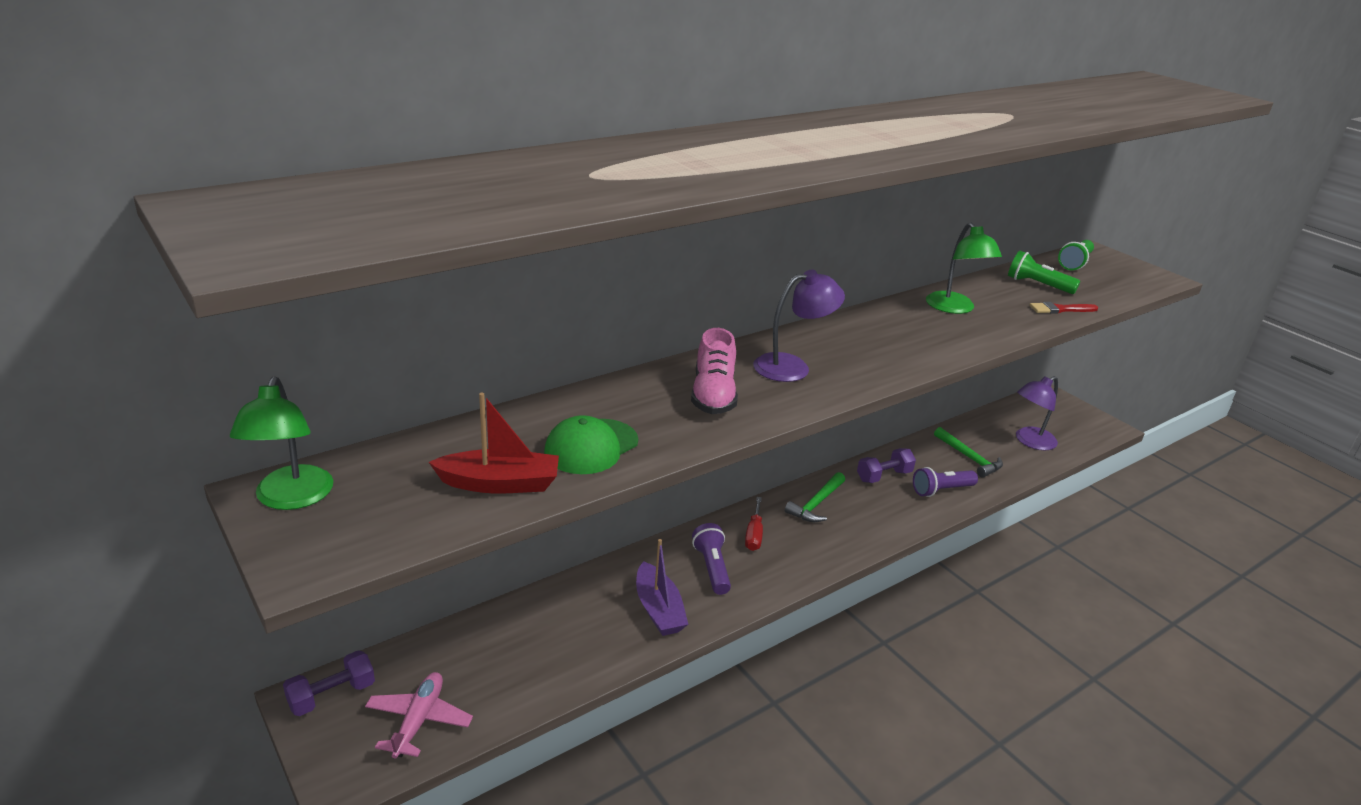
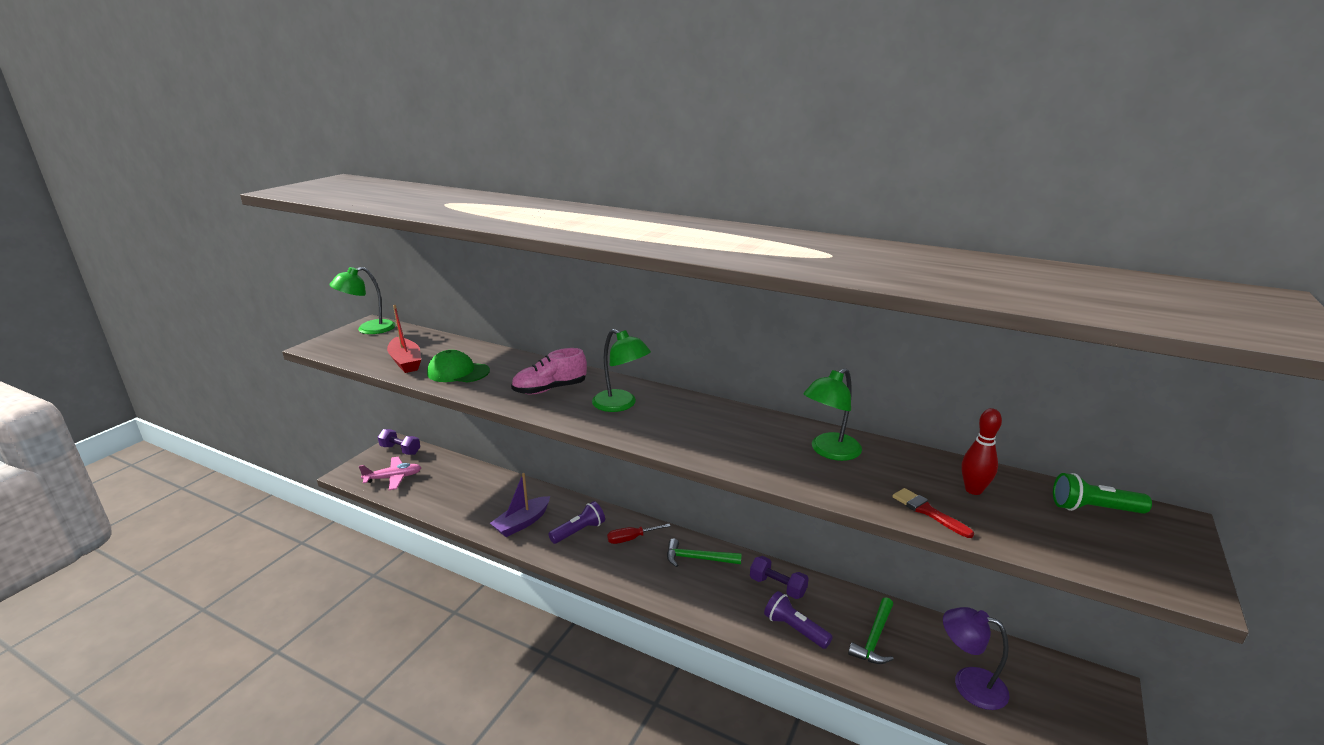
camera: 65 degrees right, 5 degrees down
(792, 366) = (621, 405): purple lamp -> green lamp
(1037, 285) = (973, 490): green flashlight -> red bowling pin

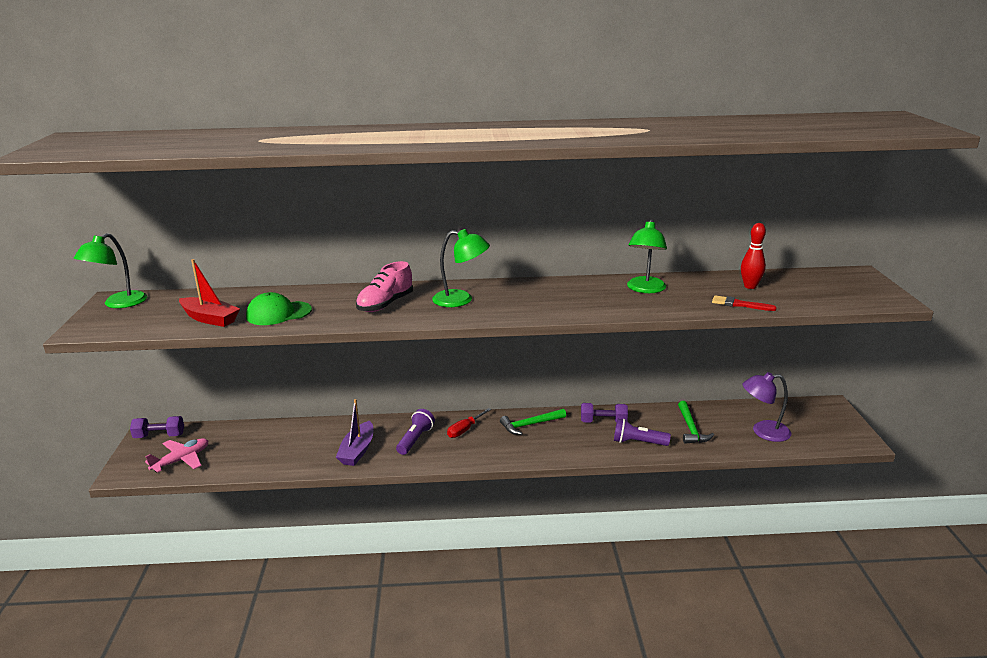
camera: 30 degrees left, 0 degrees up
(1093, 509) = (818, 278): green flashlight -> none

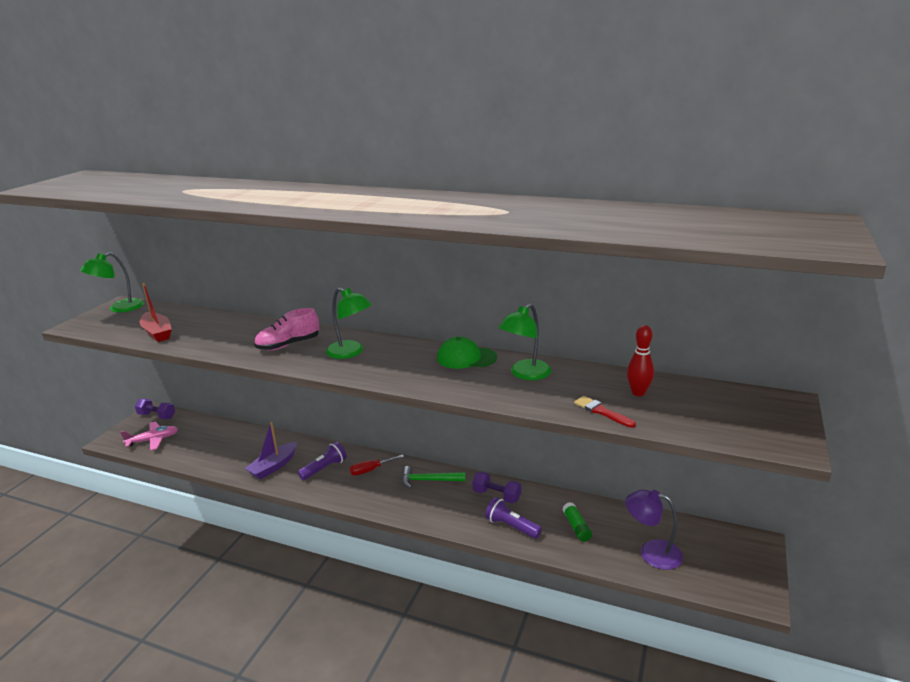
camera: 25 degrees right, 0 degrees up
(278, 313) = (205, 337): green cap -> green cap (466, 358)
(691, 429) = (576, 527): green hammer -> green glue stick

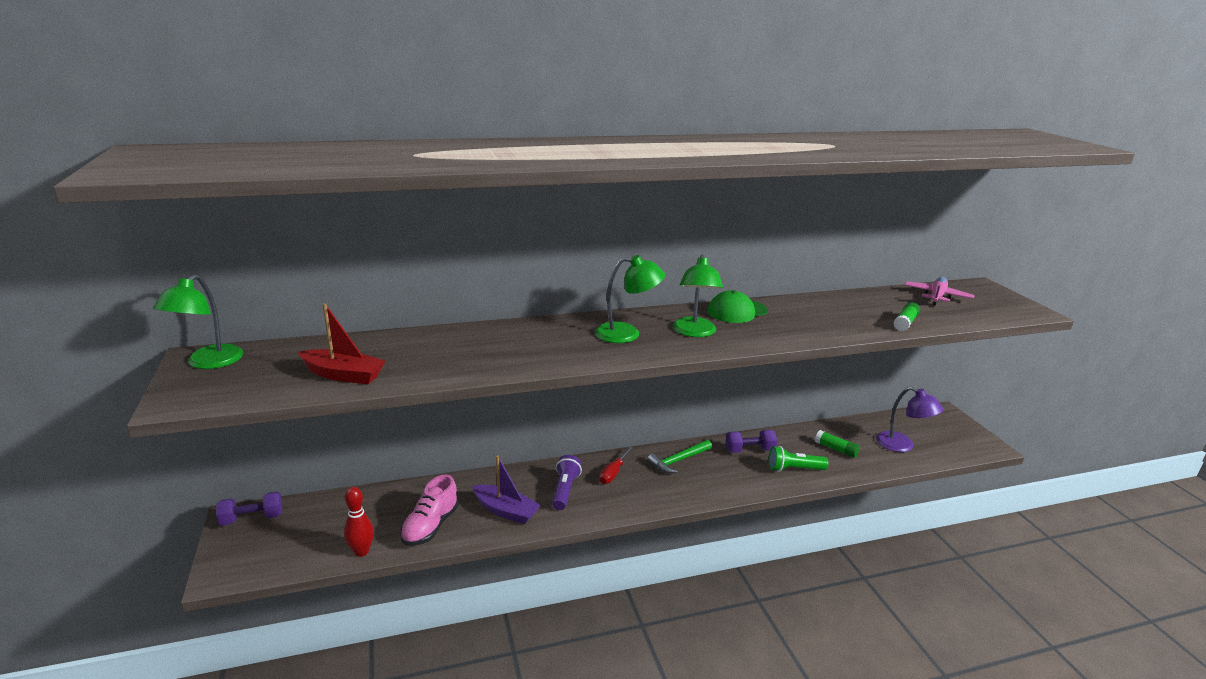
camera: 40 degrees left, 0 degrees up
(153, 440) = (294, 547): pink plane -> pink plane (937, 297)
(274, 466) = (505, 511): purple boat -> purple boat turned 60 degrees counterclockwise
(288, 345) = (546, 344): pink shoe -> pink shoe (430, 526)
(511, 526) = (794, 469): purple flashlight -> green flashlight
(525, 374) = (805, 311): green lamp -> green lamp (694, 332)
(601, 411) = (905, 323): red brush -> green glue stick
(638, 392) = (900, 303): red bowling pin -> red bowling pin (361, 551)
(651, 552) = (902, 445): purple lamp -> purple lamp turned 120 degrees counterclockwise

